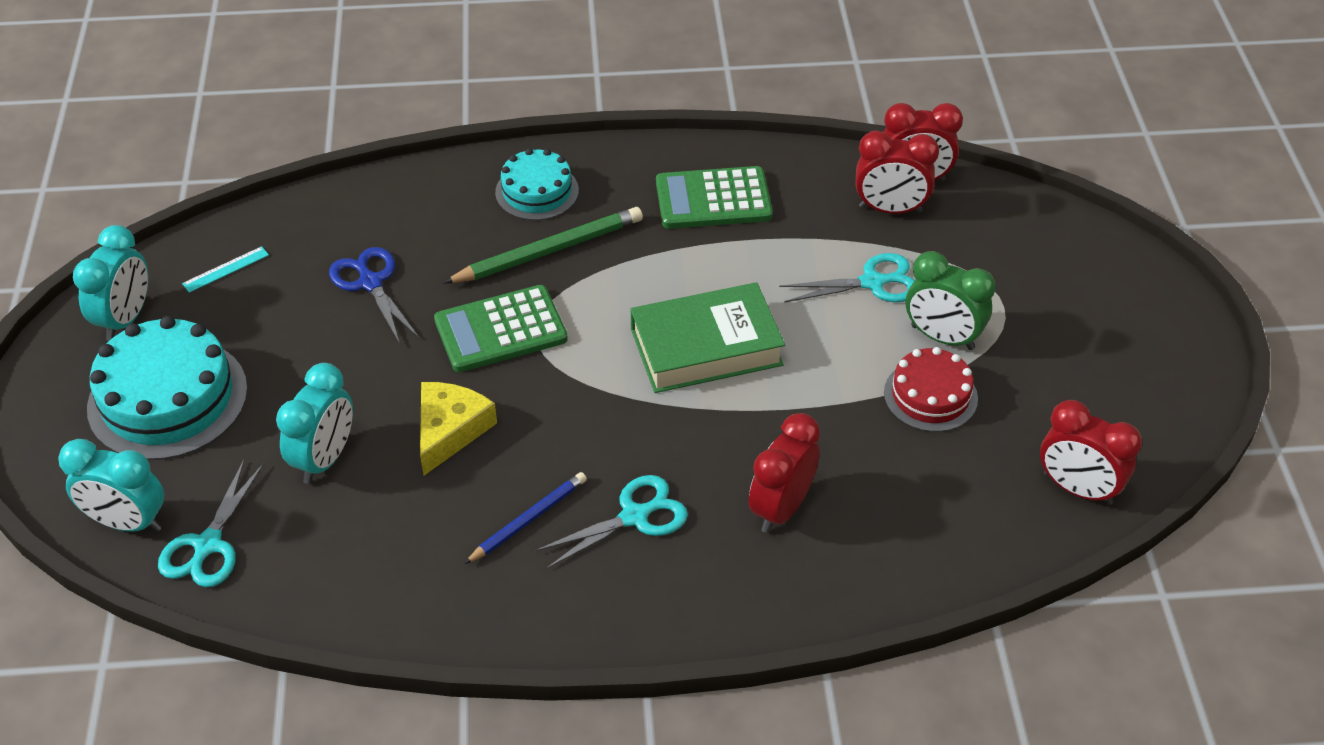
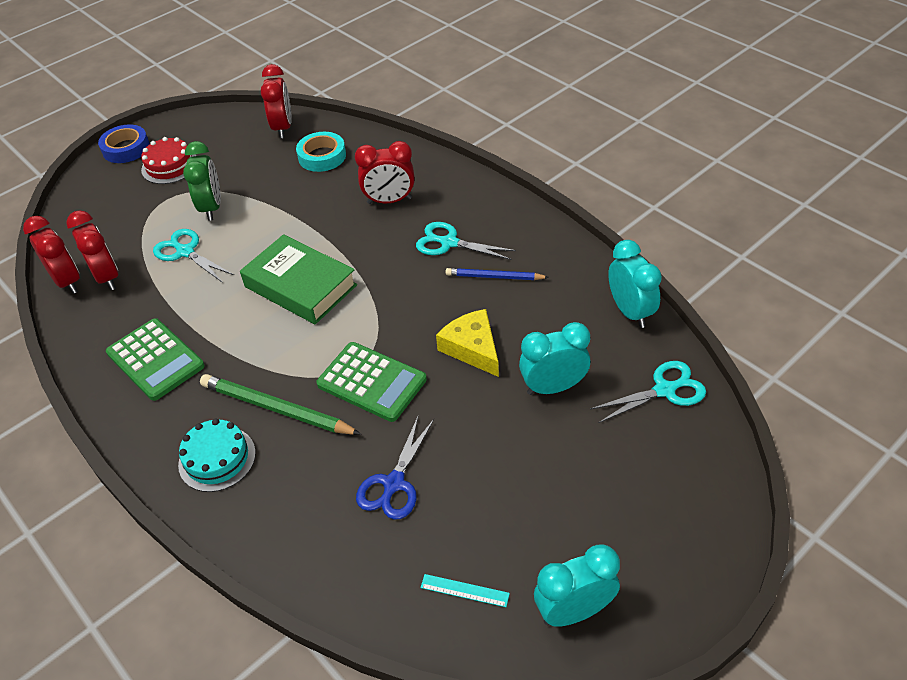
camera: 125 degrees left, 0 degrees up
(127, 522) = (700, 441): turquoise clock -> turquoise clock (630, 312)
(168, 398) = (604, 510): turquoise cake -> none
(450, 430) = (472, 348): yellow cheese -> yellow cheese turned 75 degrees clockwise
(930, 395) = (261, 192): red cake -> red cake (170, 166)
(958, 494) = (322, 156): none -> turquoise tape
(1169, 312) = (126, 148): none -> blue tape

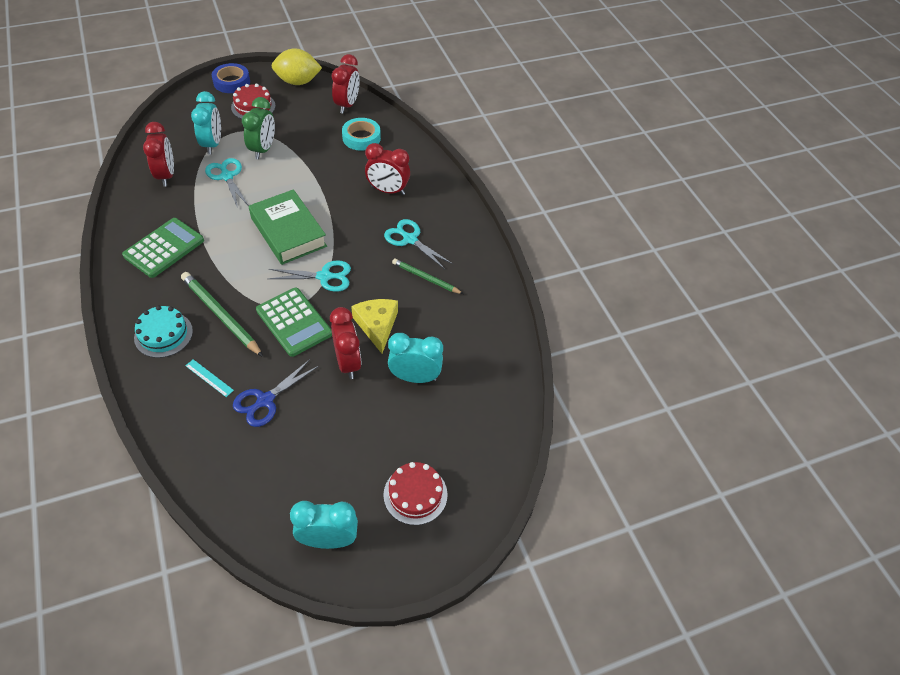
camera: 15 degrees right, 5 degrees up
(67, 281) = (140, 169): red clock -> red clock (348, 362)
(155, 359) = (164, 248): green calculator -> green calculator turned 120 degrees counterclockwise
(208, 122) = (298, 82): none -> yellow lemon
(464, 590) = (266, 494): turquoise ruler -> turquoise ruler (209, 378)
(494, 277) = (426, 278): blue pencil -> green pencil
(630, 312) = (506, 344): turquoise clock -> turquoise clock (212, 144)
(640, 515) = (415, 494): none -> red cake
(665, 390) = (492, 412): turquoise scissors -> turquoise scissors (325, 276)

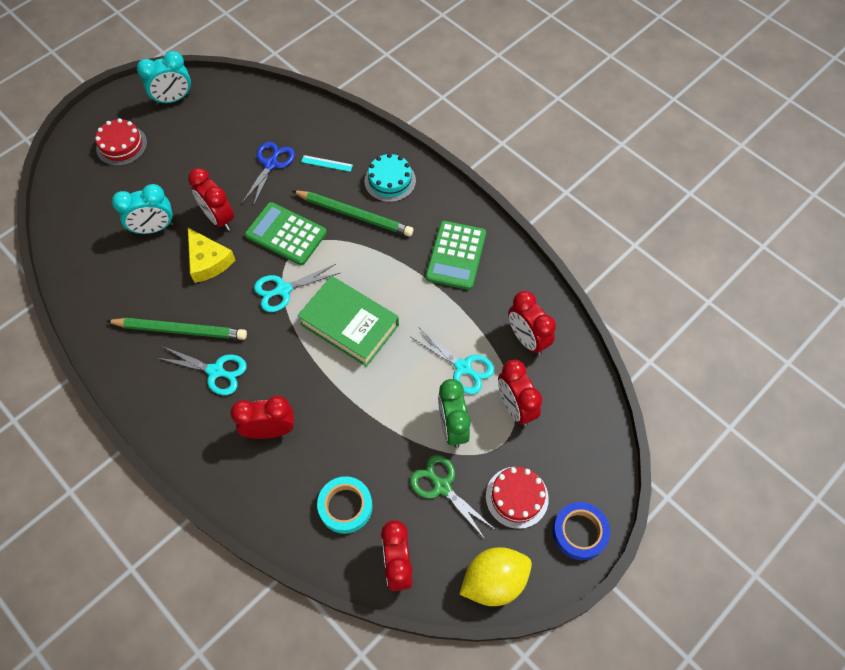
camera: 160 degrees right, 10 degrees up
(212, 144) = (515, 407): turquoise clock -> red clock
(294, 126) = (442, 486): none -> green scissors
(426, 278) = (180, 330): green pencil -> green pencil, size x1.59

